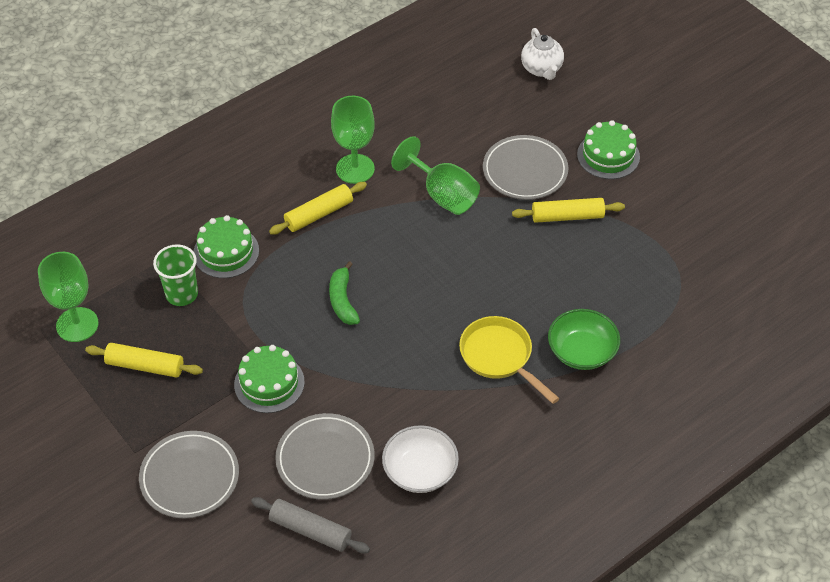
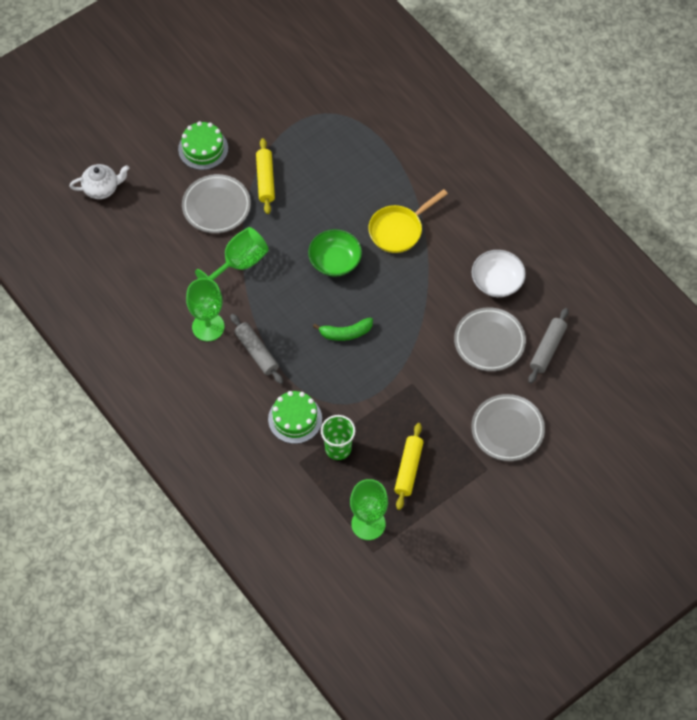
camera: 90 degrees left, 10 degrees up
(269, 383) = (424, 381): green cake -> none
(319, 214) = (257, 352): yellow rolling pin -> grey rolling pin
(582, 351) = (393, 178): green bowl -> green bowl (335, 261)

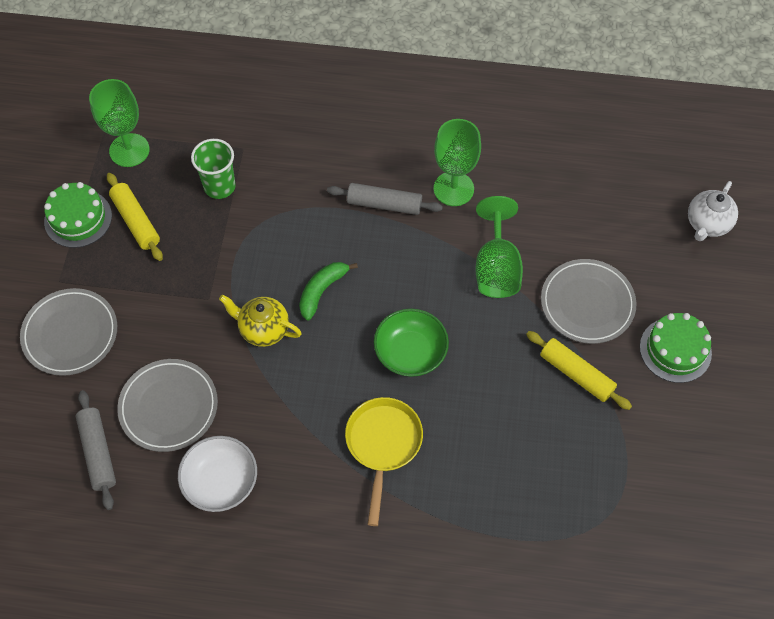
camera: 135 degrees right, 0 degrees up
(295, 419) = (285, 179): green cake -> green cake (78, 218)
(399, 339) = (263, 329): none -> yellow teapot

